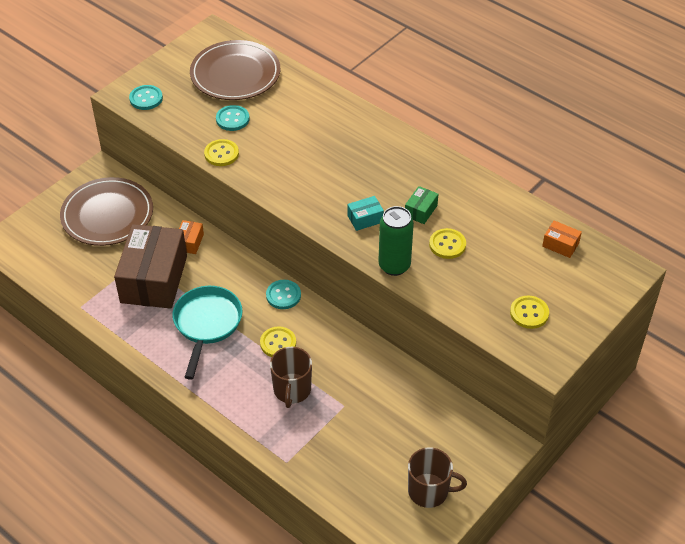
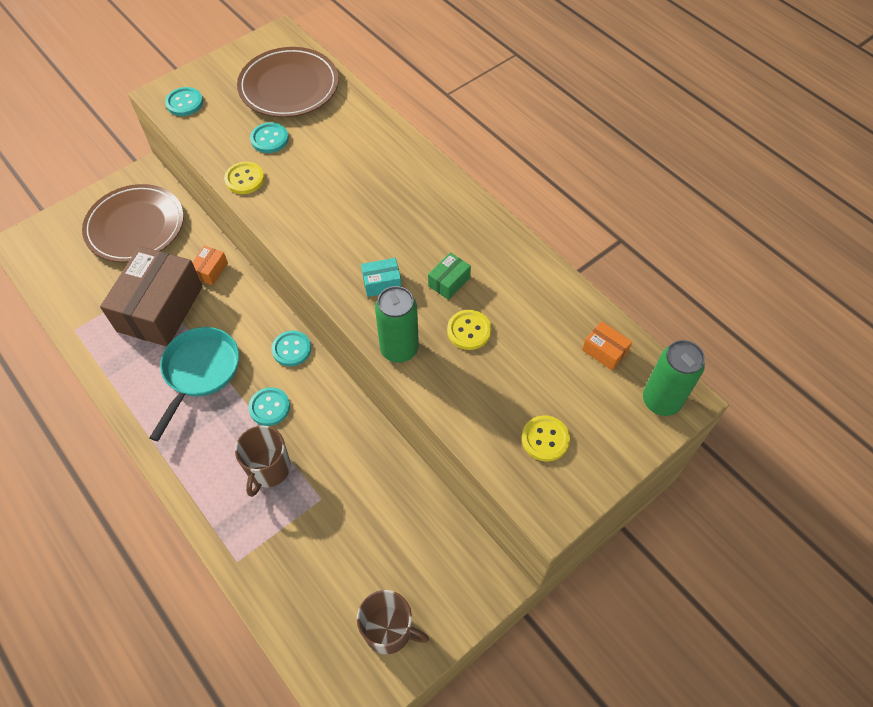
camera: 10 degrees right, 10 degrees up
(278, 343) = (269, 407): yellow button -> turquoise button
(613, 274) = (661, 401): none -> green can

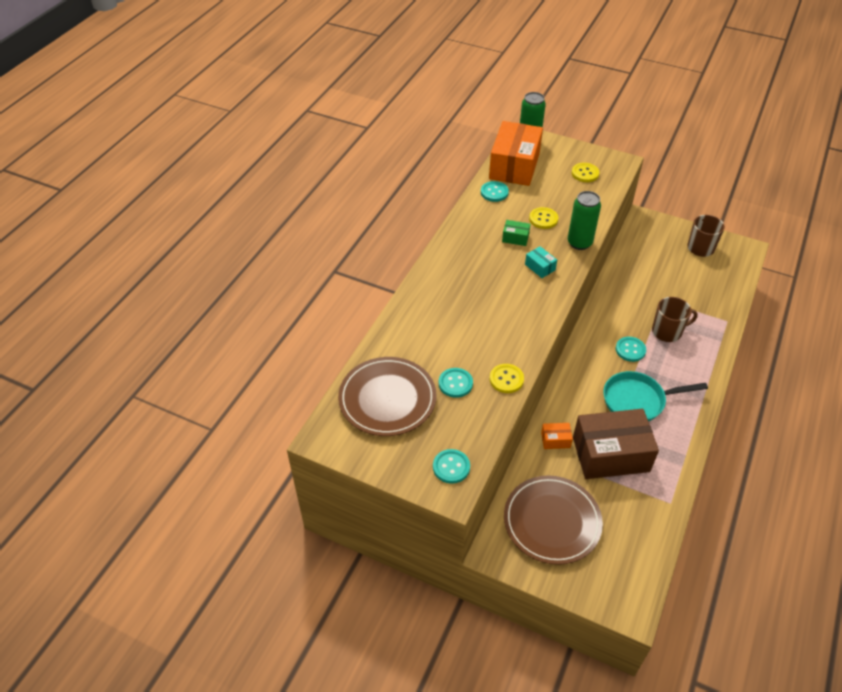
camera: 115 degrees left, 10 degrees down
(291, 349) = (582, 358): turquoise button -> turquoise button (494, 192)
(604, 351) = (514, 166): orange box -> orange box, size x2.45

